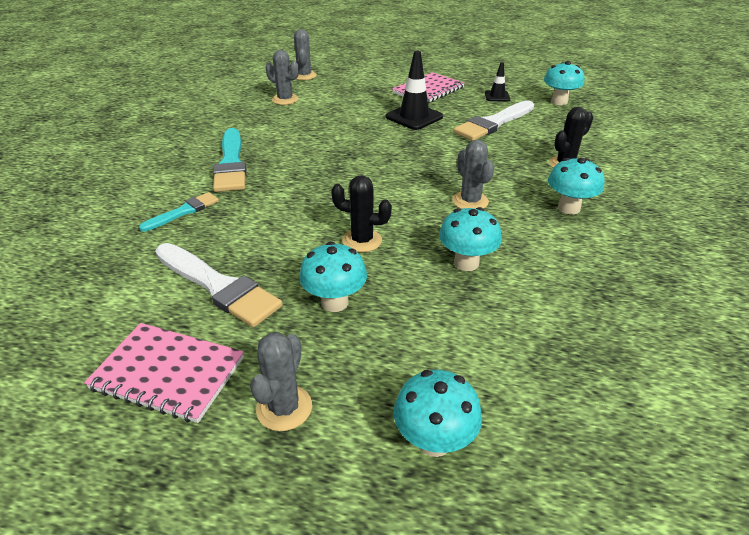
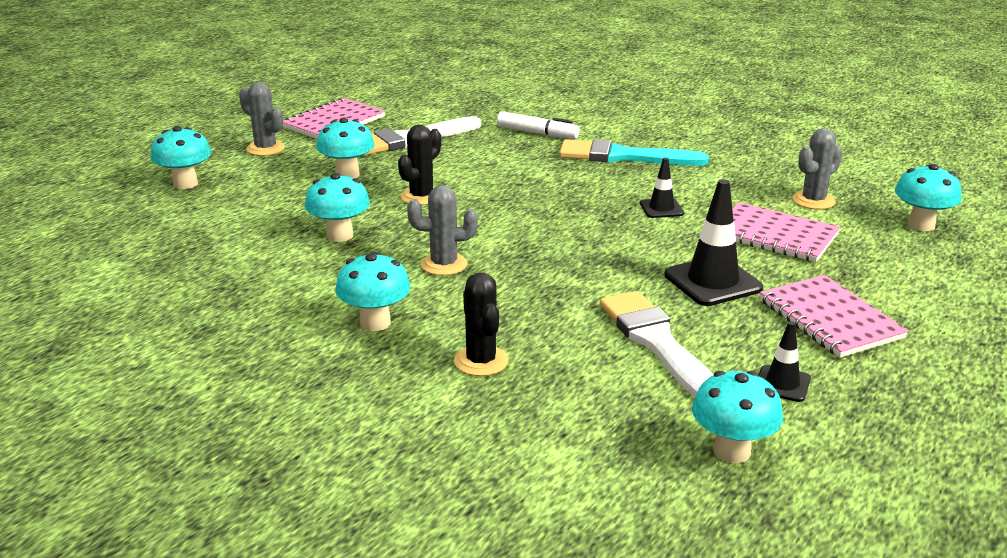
camera: 110 degrees right, 10 degrees down
(184, 211) = (537, 133): turquoise brush -> white marker
(304, 76) = (921, 225): grey cactus -> turquoise mushroom
(323, 140) = (661, 208): none -> black traffic cone
(342, 106) = (775, 235): none -> pink notebook

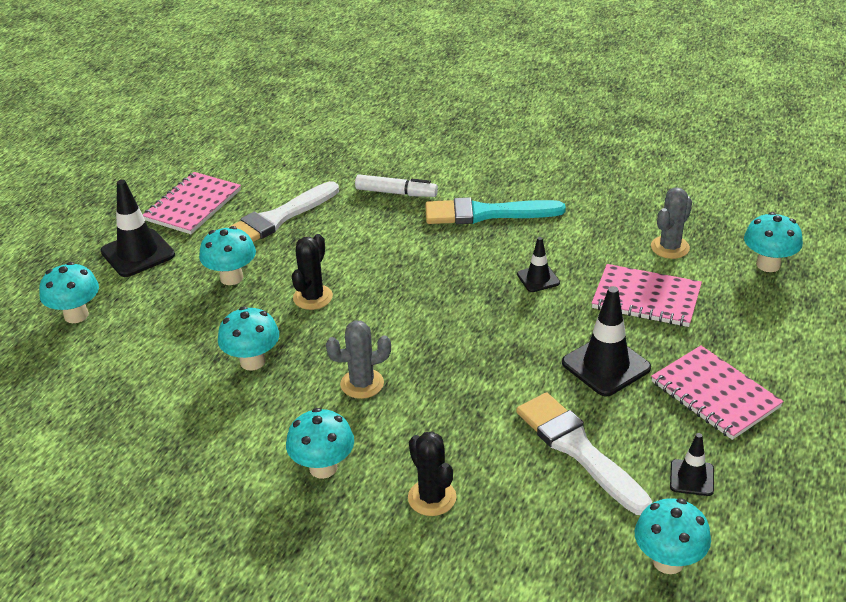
camera: 10 degrees left, 10 degrees up
(265, 148) = (138, 253): grey cactus -> black traffic cone

